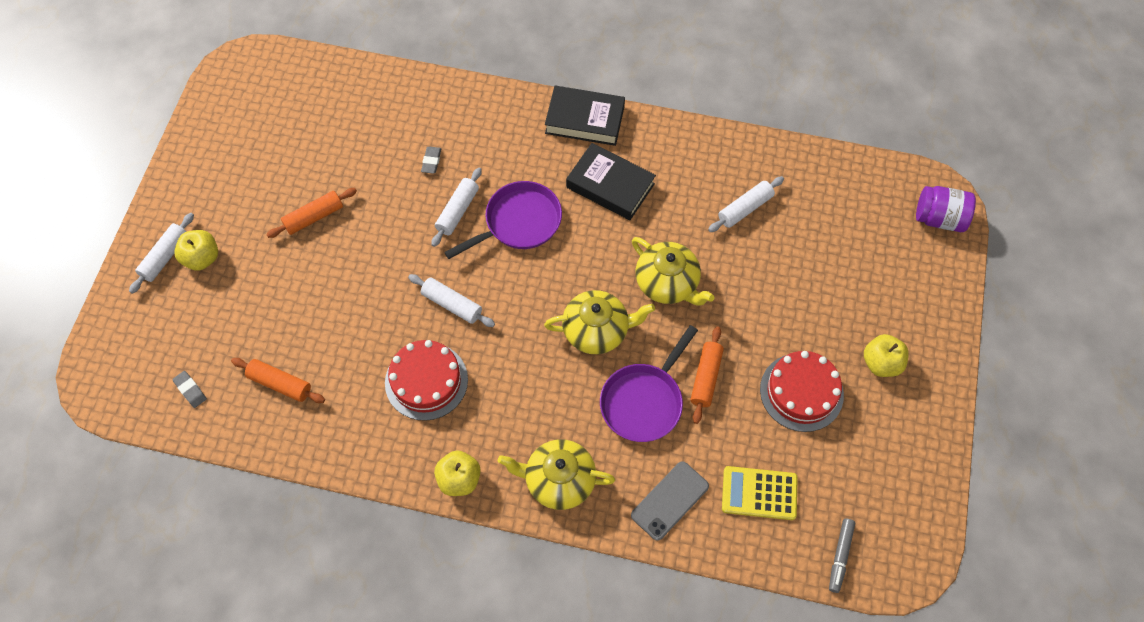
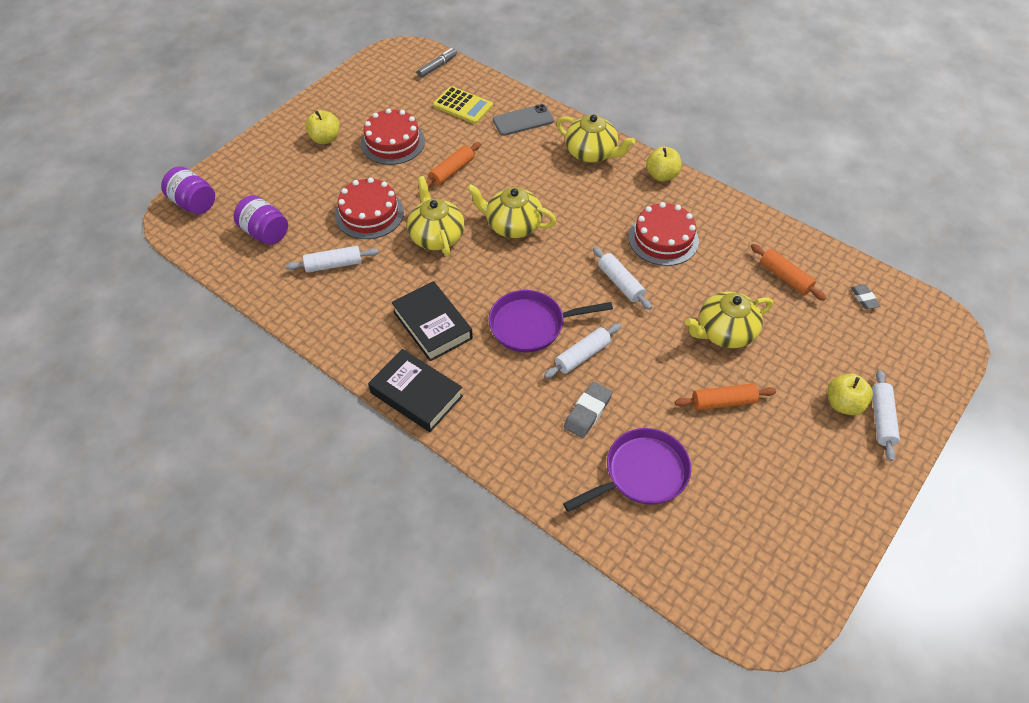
camera: 155 degrees left, 10 degrees down
(165, 257) = (881, 419): white rolling pin -> white rolling pin turned 45 degrees counterclockwise
(329, 290) = (724, 332): none -> yellow teapot
(431, 161) = (587, 412): grey eraser -> grey eraser, size x1.58
(644, 401) = (505, 173): purple pan -> purple pan (641, 473)
(755, 281) = (369, 213): none -> red cake
(839, 215) = (265, 233): none -> purple jar

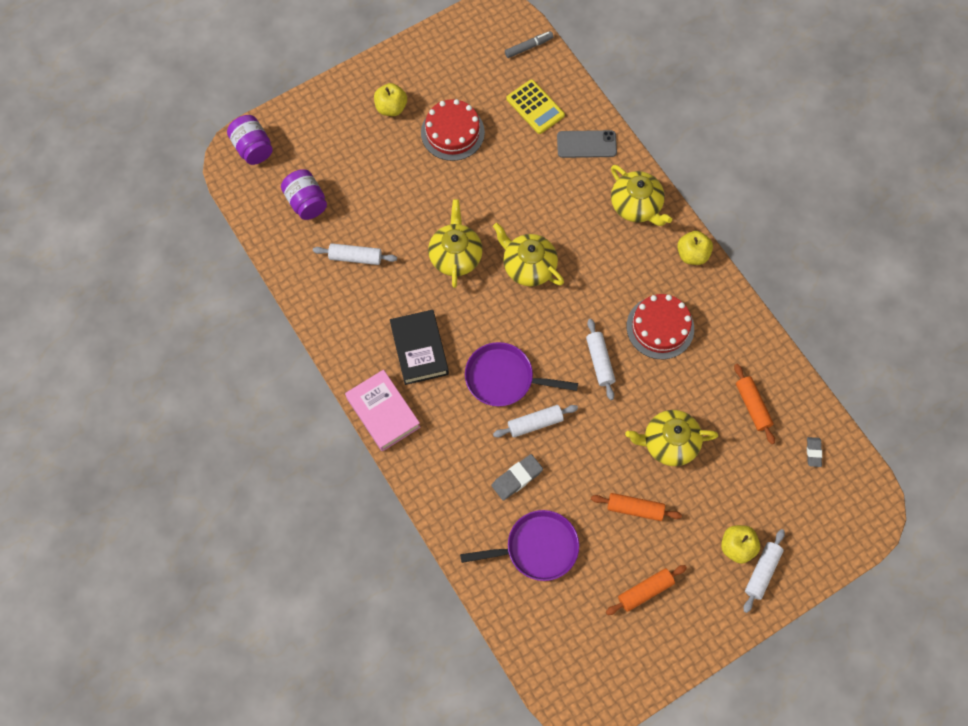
camera: 20 degrees right, 15 degrees up
(369, 213) = (404, 211): red cake -> none
(416, 394) = (383, 412): black book -> pink book
(452, 171) = (496, 185): orange rolling pin -> orange rolling pin (645, 591)

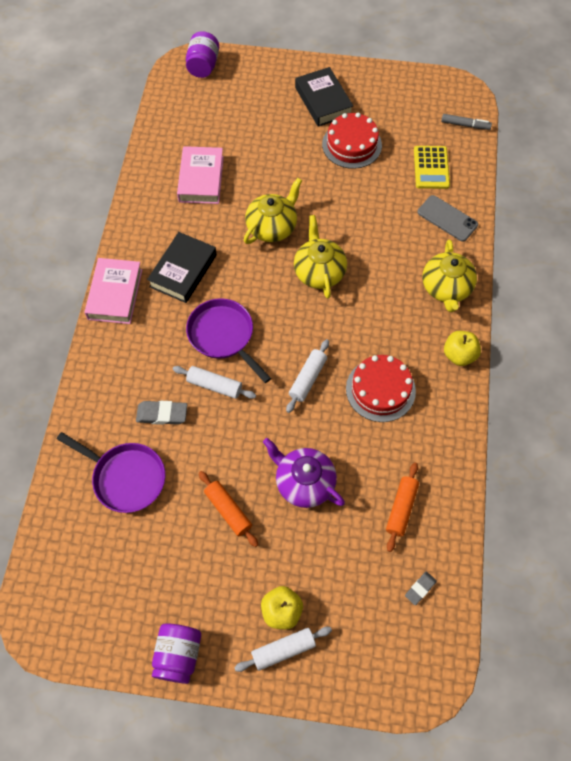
camera: 40 degrees right, 5 degrees down
(306, 202) = (204, 122): purple jar -> purple jar (178, 655)
(355, 257) = (201, 179): white rolling pin -> pink book
(391, 108) = (323, 101): yellow apple -> black book
(645, 591) = (174, 582): orange rolling pin -> none
(669, 443) = (304, 482): yellow teapot -> purple teapot

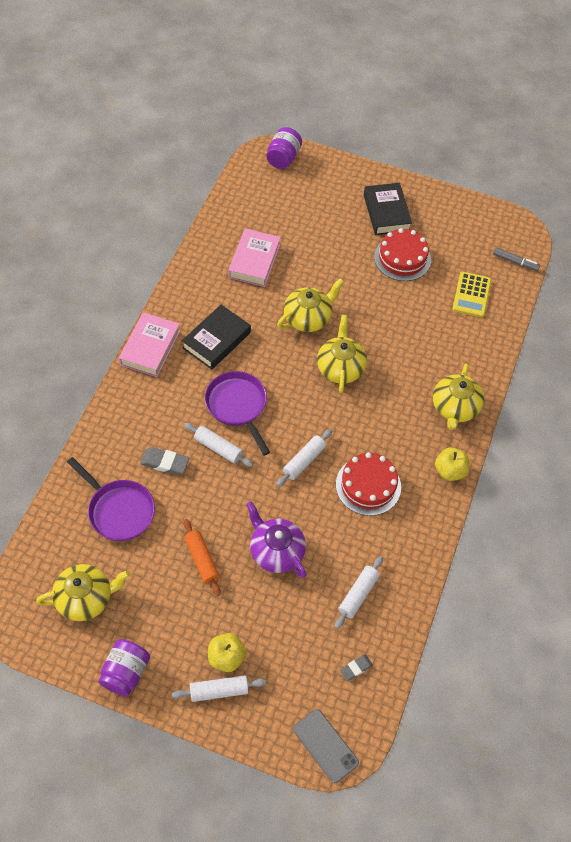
camera: 10 degrees right, 5 degrees down
(114, 583) = (85, 598): none -> yellow teapot
(401, 508) = (358, 594): orange rolling pin -> white rolling pin
(447, 218) = (473, 345): grey phone -> grey phone (325, 746)

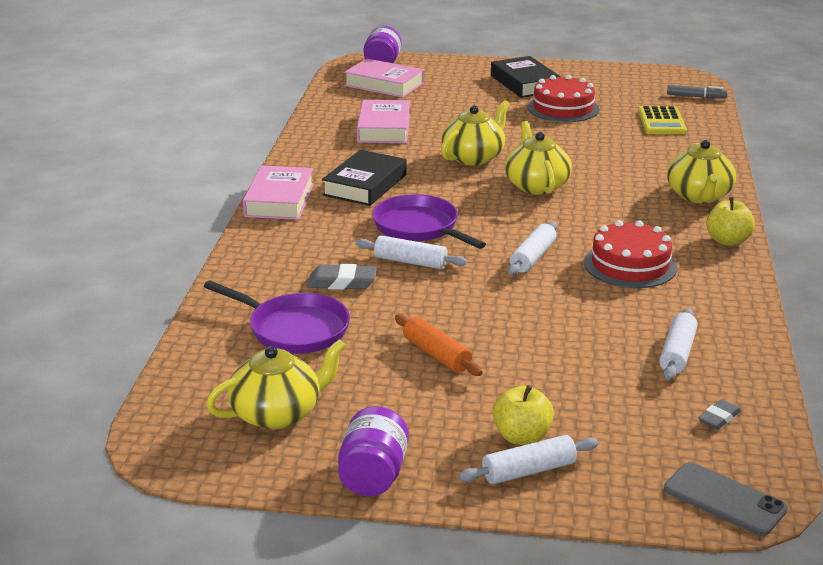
camera: 10 degrees left, 30 degrees down
(275, 192) = (384, 84): none -> pink book
(276, 551) = (539, 333): purple teapot -> none

